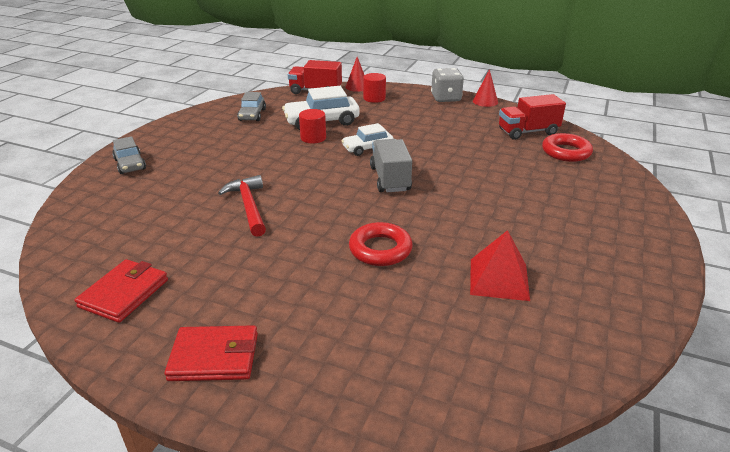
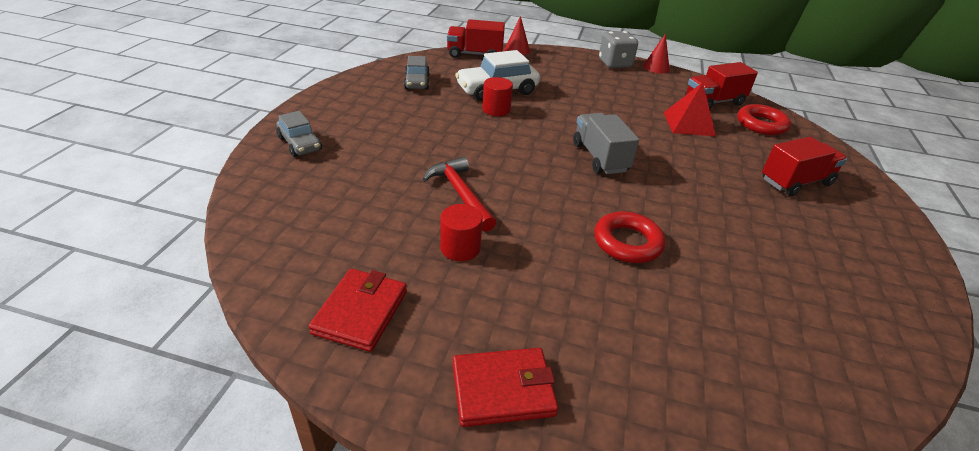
camera: 10 degrees left, 5 degrees up
(367, 148) = (560, 122): white car -> none
(374, 98) = (541, 63): red cylinder -> red cylinder (460, 248)
(499, 279) = (765, 273): red pyramid -> red pyramid (689, 124)
(573, 203) = (795, 182): none -> red truck

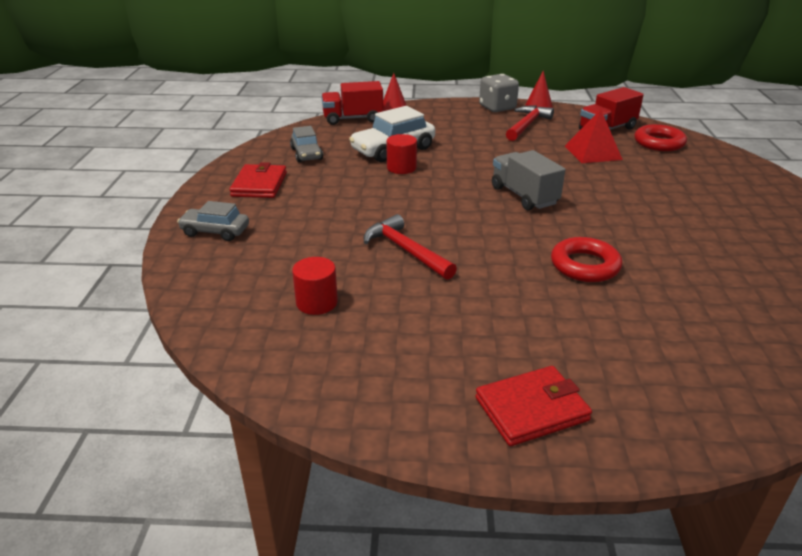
camera: 10 degrees left, 5 degrees down
(300, 144) = (215, 231): grey car -> grey car turned 150 degrees clockwise
(360, 312) = (363, 372): red wallet -> red wallet (259, 184)
(460, 248) = (430, 298): red cylinder -> red cylinder (317, 302)
(635, 85) = (527, 125): none -> red hammer
(795, 182) = (710, 188): red truck -> none

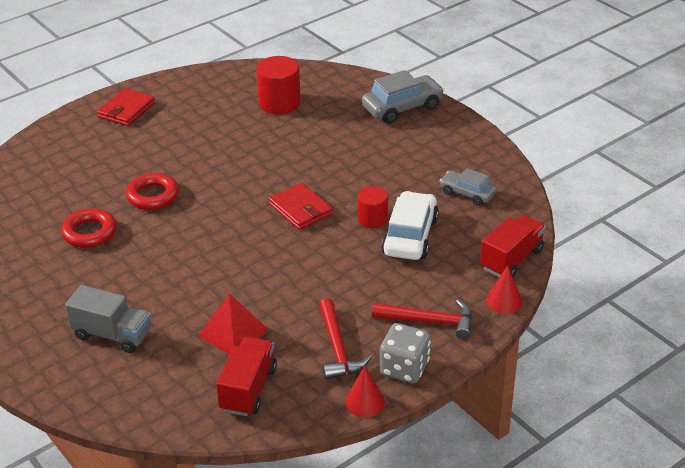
camera: 140 degrees right, 5 degrees up
(215, 231) = (402, 108): grey car -> grey car, size x1.60
(259, 184) = (444, 149): red wallet -> red wallet (300, 209)
(317, 302) = (279, 103): red cylinder -> red cylinder, size x1.60
(406, 250) = (273, 152): red hammer -> red hammer (429, 321)
(524, 196) = (245, 238): grey truck -> grey truck (112, 335)
(659, 143) = (177, 391): red ring -> red ring (89, 232)

